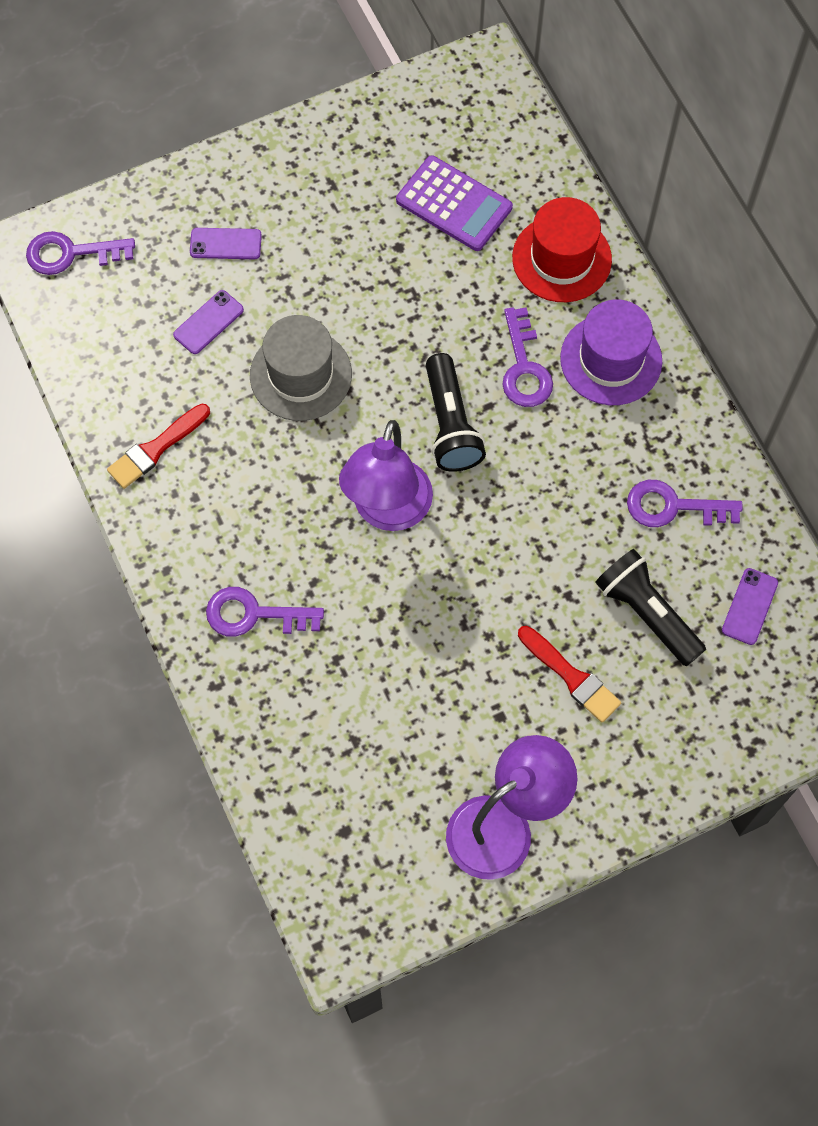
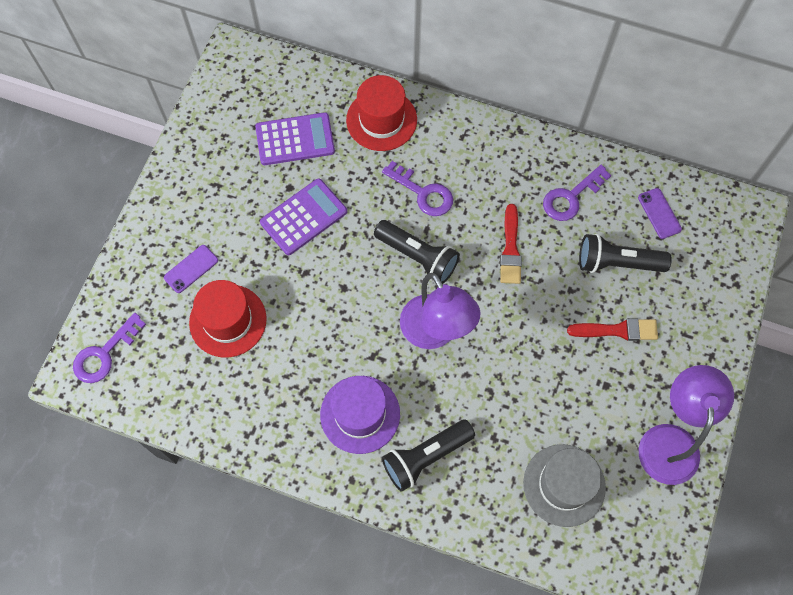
camera: 45 degrees left, 0 degrees up
(156, 448) = (273, 418): red brush -> red brush (510, 249)
(208, 322) = (228, 321): purple phone -> red hat
(254, 614) = (425, 457): purple key -> black flashlight
(301, 375) = (310, 303): grey hat -> grey hat (564, 485)
(381, 288) = (304, 217): none -> purple calculator
(611, 359) = (461, 150): purple hat -> purple hat (360, 414)

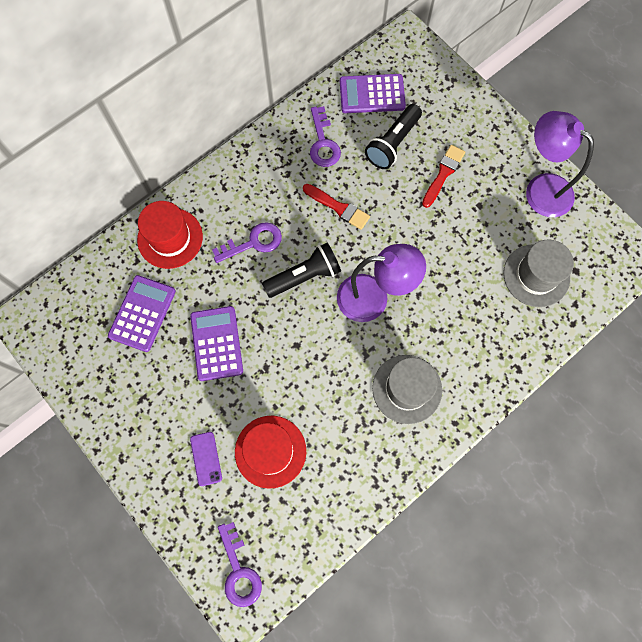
camera: 60 degrees left, 5 degrees up
(360, 414) = (407, 389): purple hat -> grey hat
(425, 457) = (466, 359): black flashlight -> none
(659, 213) = (372, 94): purple phone -> purple calculator

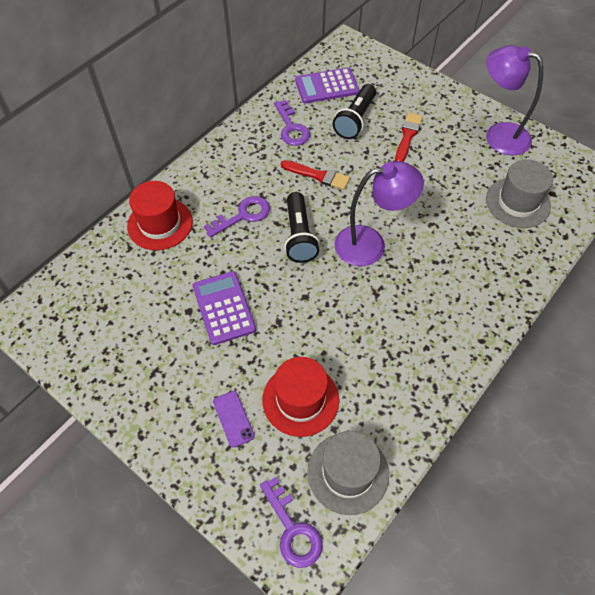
camera: 10 degrees left, 15 degrees down
(142, 313) = (142, 293): purple calculator -> none
(304, 276) = (299, 236): black flashlight -> black flashlight turned 120 degrees clockwise
(407, 389) = (425, 317): grey hat -> grey hat (348, 473)

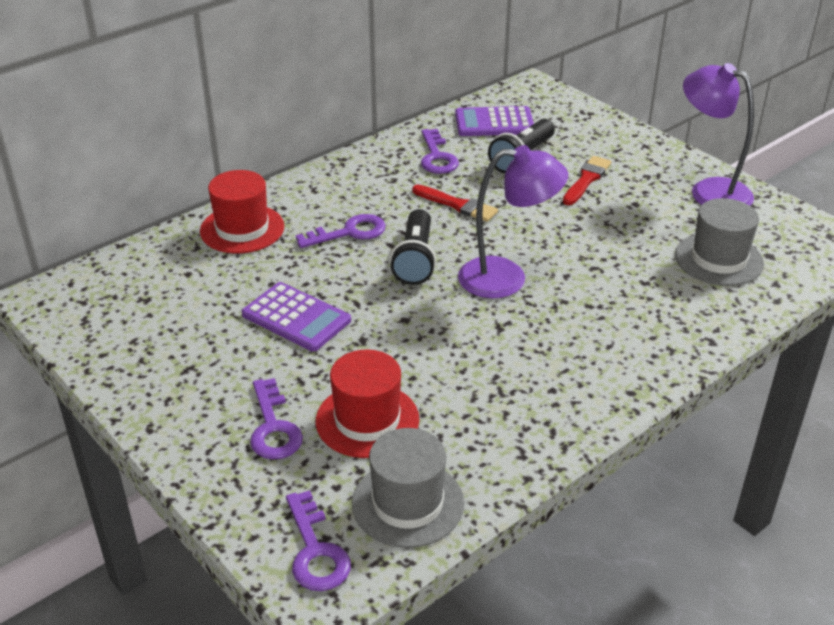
camera: 10 degrees right, 20 degrees down
(224, 308) = (296, 317): purple calculator -> purple calculator turned 135 degrees clockwise
(233, 418) = (273, 427): purple phone -> purple key

